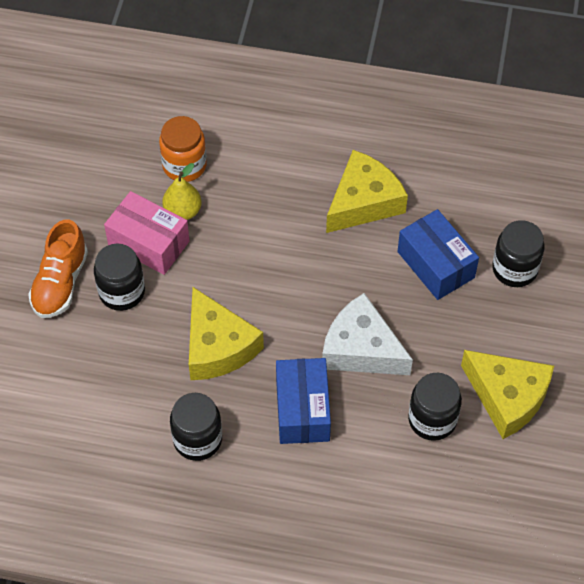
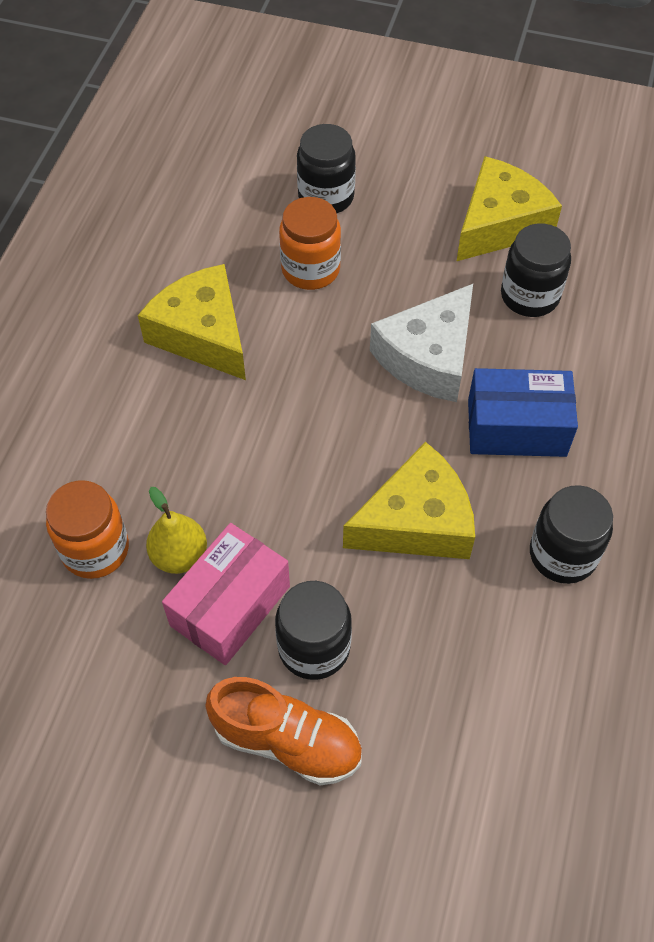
camera: 85 degrees left, 0 degrees up
(436, 264) = (310, 269): blue box -> orange jar

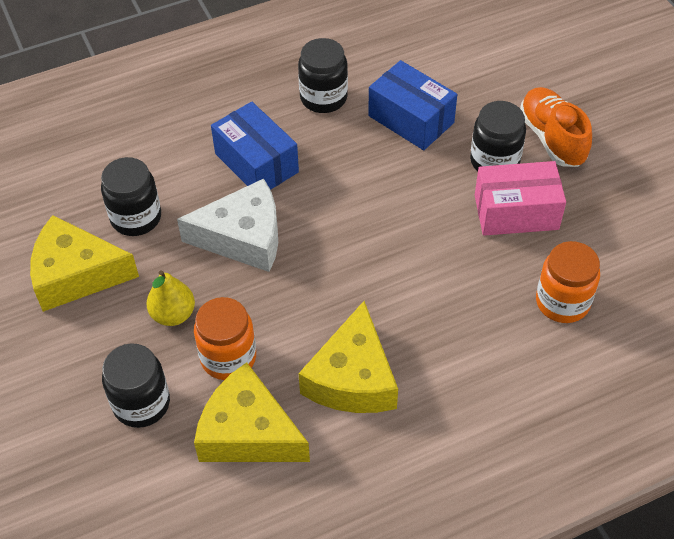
camera: 130 degrees left, 5 degrees down
(179, 555) = (517, 258): yellow pear -> yellow pear (173, 314)
(416, 521) = (371, 167): yellow cheese -> yellow cheese (248, 432)
(452, 615) = (411, 119): none -> blue box

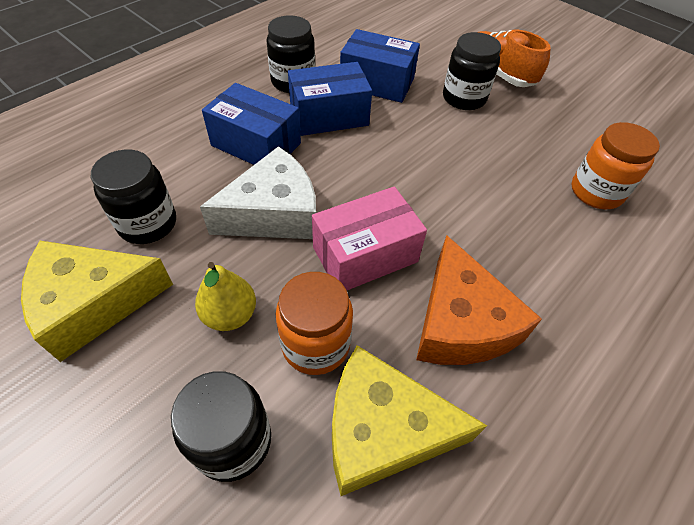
camera: 25 degrees left, 0 degrees up
(341, 148) = (329, 116): none -> blue box
(352, 378) = (460, 323): yellow cheese -> orange cheese
(516, 212) = (507, 131): pink box -> pink box (365, 255)

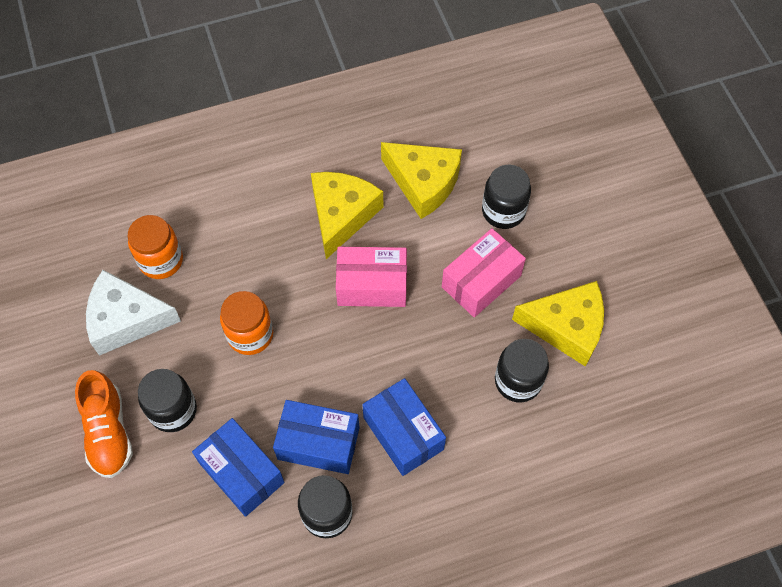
camera: 150 degrees left, 10 degrees up
(230, 315) = (481, 281): yellow pear -> pink box
(274, 213) = (420, 349): white cheese -> white cheese (126, 319)
(316, 344) = (436, 240): orange jar -> orange jar (250, 334)
(460, 323) = (342, 215): orange cheese -> yellow cheese

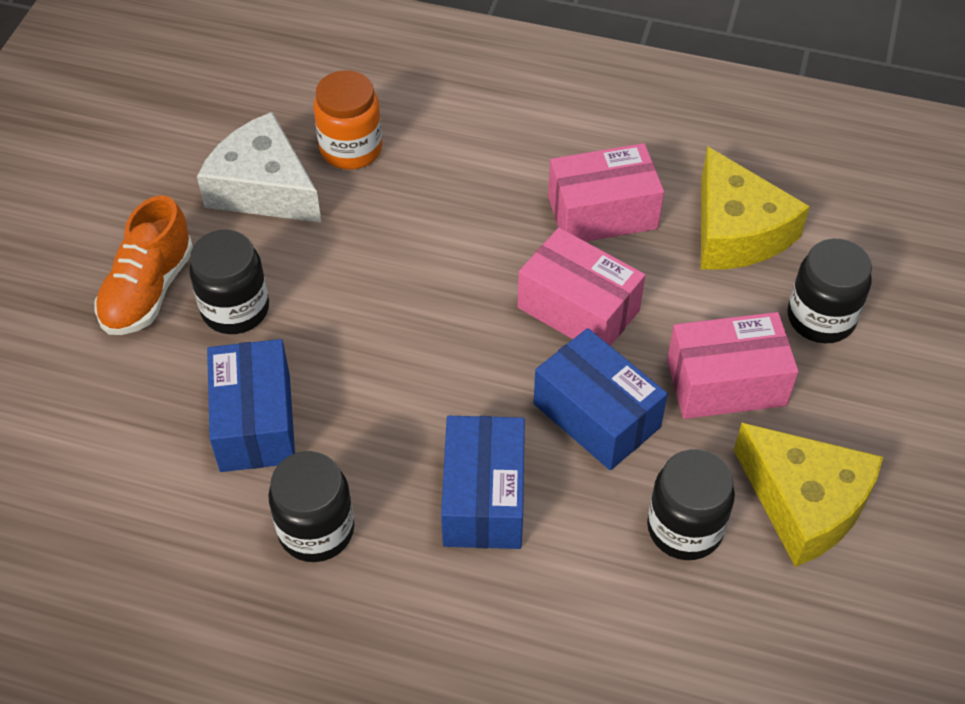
camera: 35 degrees right, 10 degrees down
(250, 334) = (387, 280): orange jar -> none
(318, 443) = (371, 445): blue box -> blue box (596, 415)
(342, 215) = (602, 212): yellow cheese -> pink box

